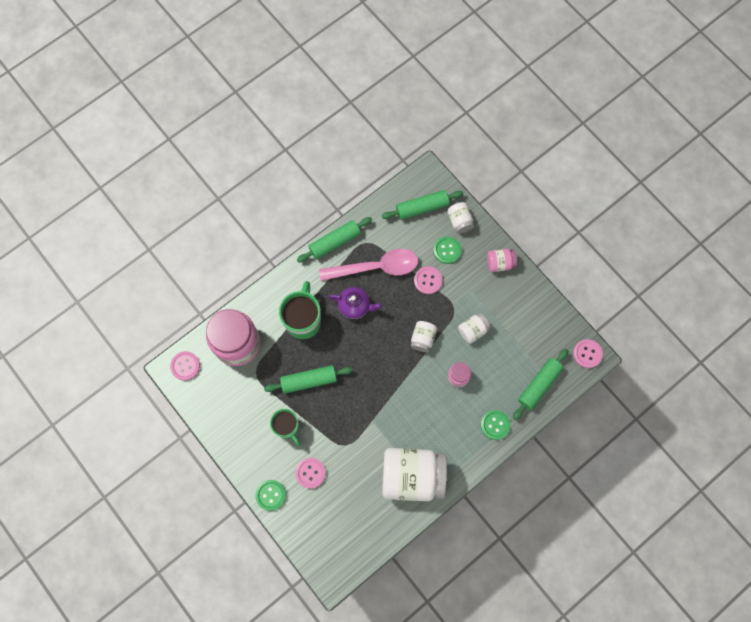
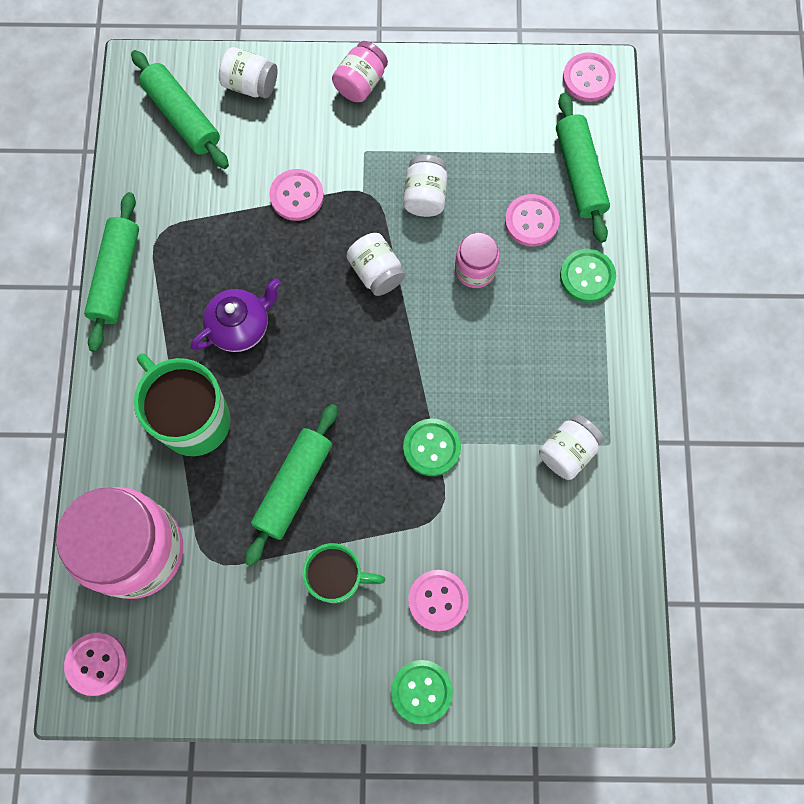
camera: 50 degrees left, 0 degrees up
(376, 267) = (210, 250): pink spoon -> none
(412, 476) = (567, 452): white jar -> white jar, size x0.46
(422, 207) = (182, 117): green rolling pin -> green rolling pin turned 60 degrees counterclockwise
(447, 250) = (276, 135): green button -> green button (431, 448)
(499, 382) = (531, 221): none -> pink button

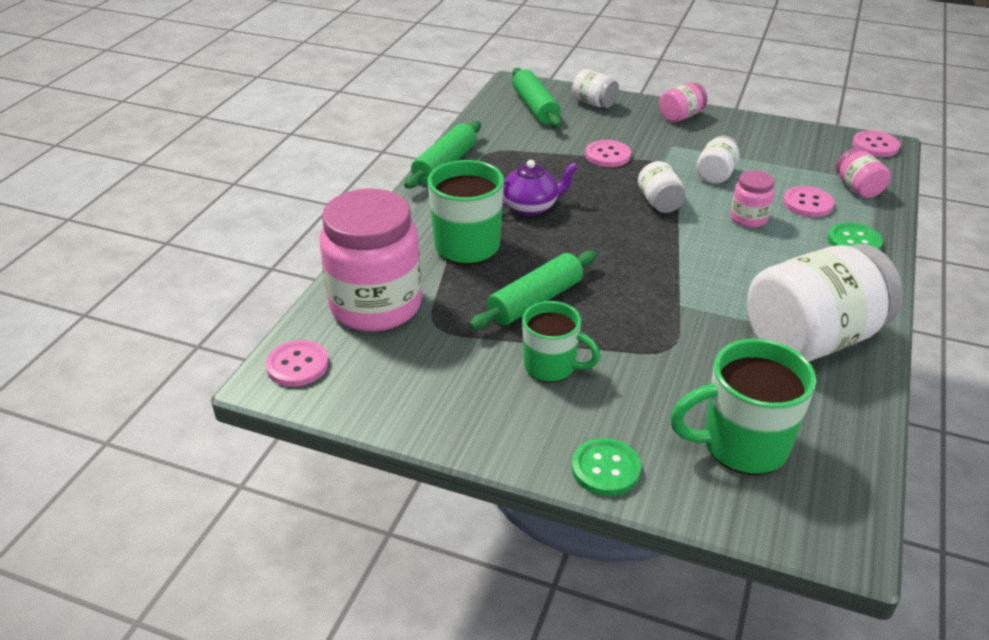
camera: 20 degrees right, 35 degrees down
(431, 448) = (675, 307): green button -> none
(438, 600) = (647, 406): pink button -> none
(529, 620) = (741, 445): none -> green mug
(567, 452) = (812, 339): white jar -> white jar, size x2.17
(579, 174) = (857, 188): green rolling pin -> pink jar

